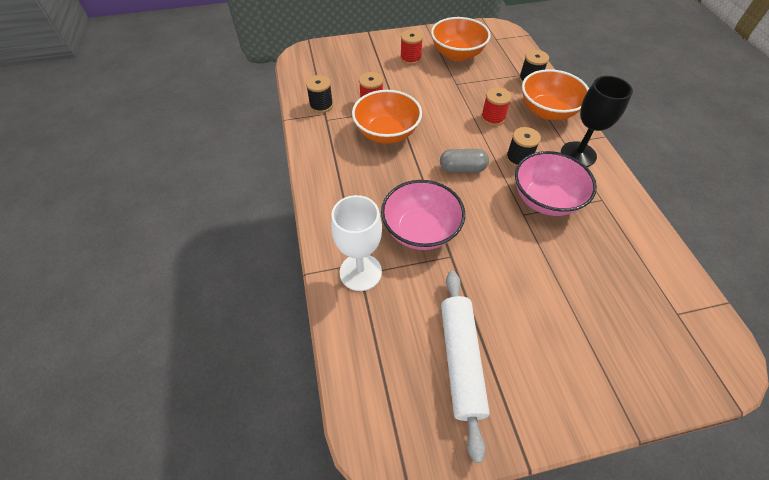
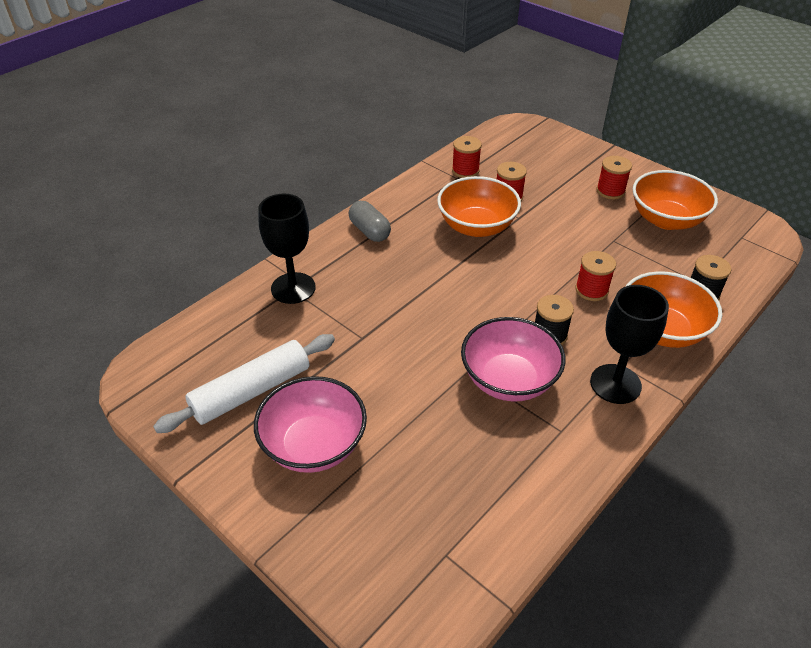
camera: 55 degrees right, 10 degrees down
(321, 105) = (465, 170): black spool -> red spool
(360, 272) = (293, 288): white goblet -> black goblet
(420, 230) = (374, 304): pink bowl -> pink bowl (314, 445)
(462, 168) = (485, 298): grey capsule -> grey capsule (370, 231)

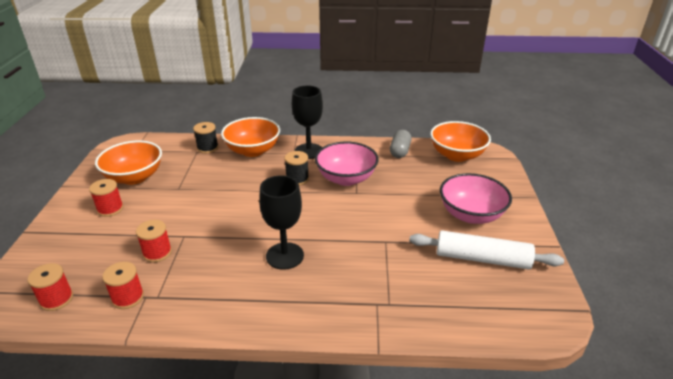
camera: 130 degrees left, 10 degrees down
(293, 288) = (387, 303): black goblet -> black goblet (285, 256)
(370, 231) = (276, 305): grey capsule -> grey capsule (400, 151)
(476, 226) = (214, 250): orange bowl -> orange bowl (457, 155)
(591, 290) = (241, 179): red spool -> red spool (56, 299)

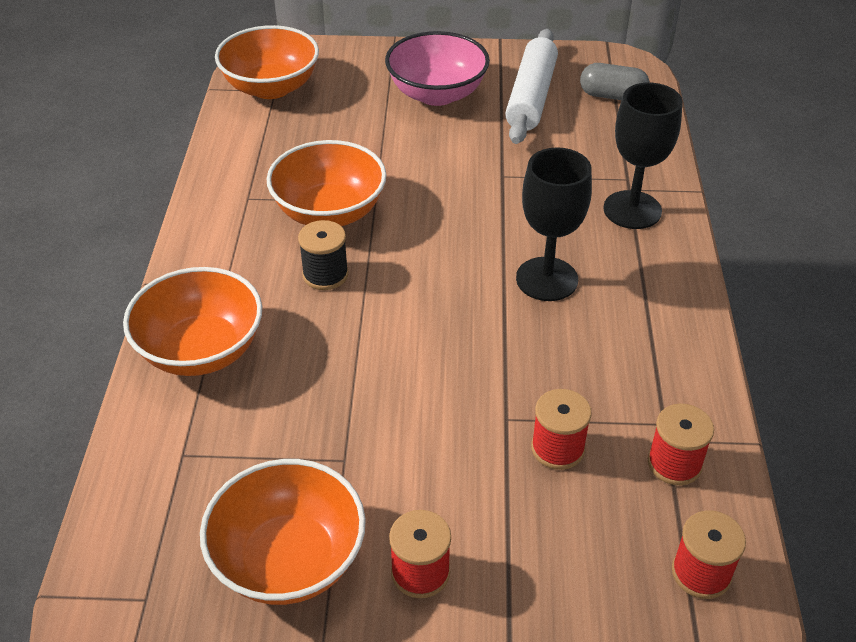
camera: 90 degrees left, 10 degrees up
(207, 148) = (171, 435): black spool -> none
(309, 151) = (221, 262): black goblet -> black goblet (632, 210)
(346, 178) = (329, 212): pink bowl -> orange bowl
(400, 151) = (246, 146): grey capsule -> grey capsule (612, 96)

